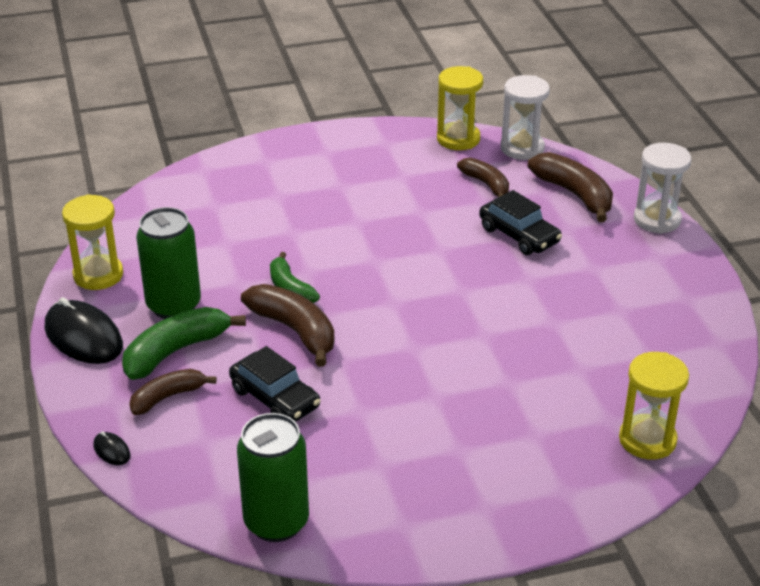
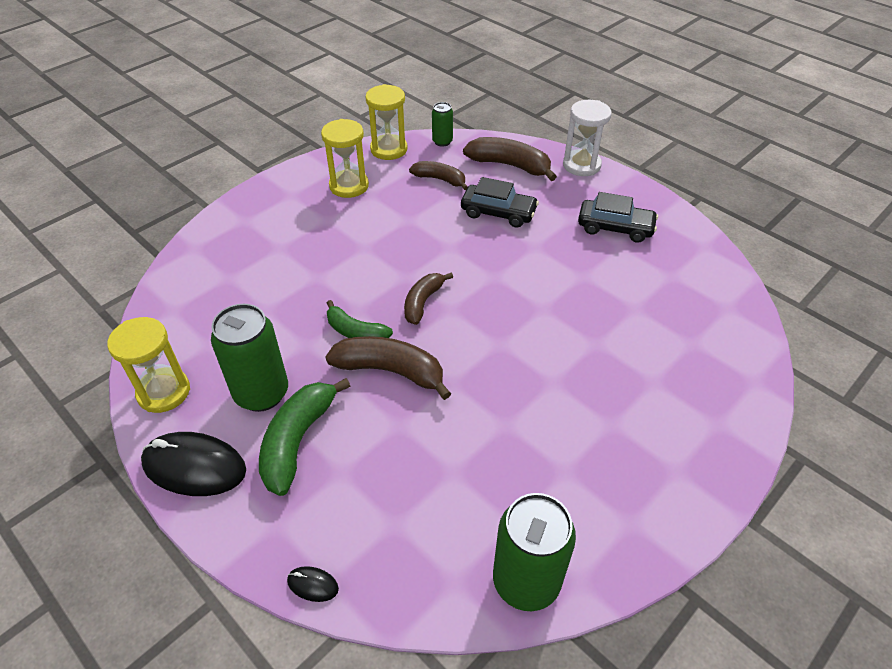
camera: 30 degrees left, 10 degrees up
(167, 397) = (325, 494): brown banana -> brown banana (423, 302)
(275, 398) = (424, 447): black car -> black car (615, 227)
(522, 148) = (442, 141): white hourglass -> green can
(647, 440) = (732, 348): yellow hourglass -> yellow hourglass (349, 186)

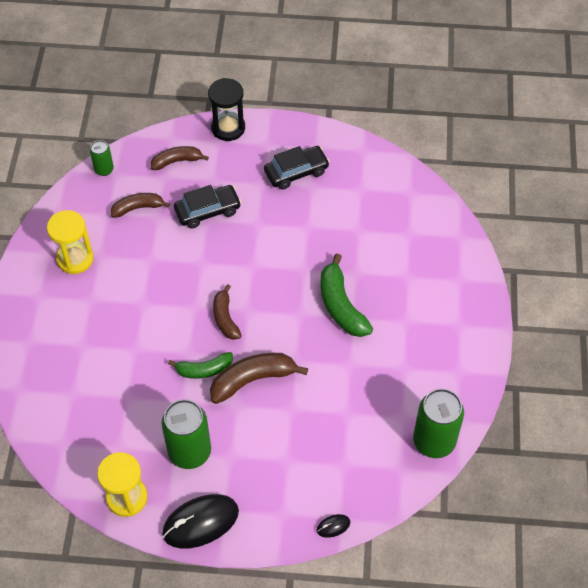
camera: 40 degrees left, 10 degrees up
(298, 441) = (243, 462): green banana -> green banana (341, 305)
(389, 149) = (70, 204): yellow hourglass -> none
(510, 165) = (177, 161): brown banana -> brown banana, size x0.64
(581, 165) = (228, 128): white hourglass -> black hourglass

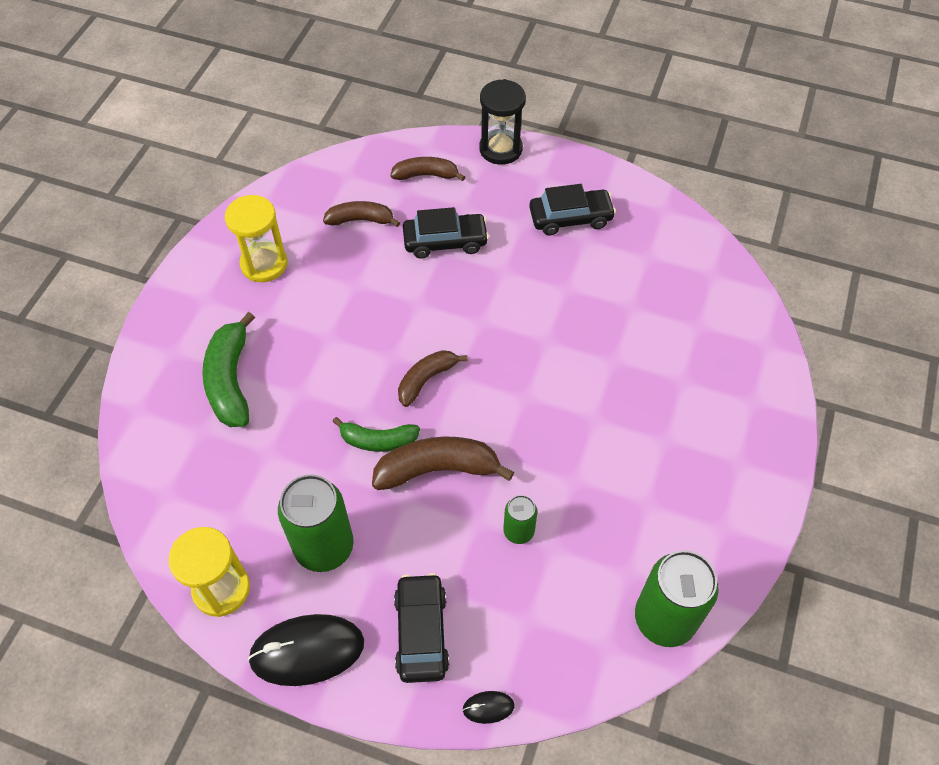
camera: 15 degrees right, 0 degrees up
(104, 169) = (335, 167): green can -> green can (518, 531)
(225, 318) = (426, 380): brown banana -> brown banana turned 45 degrees clockwise
(274, 491) = (421, 632): none -> black car
(341, 305) = (583, 398): green banana -> green banana (231, 380)

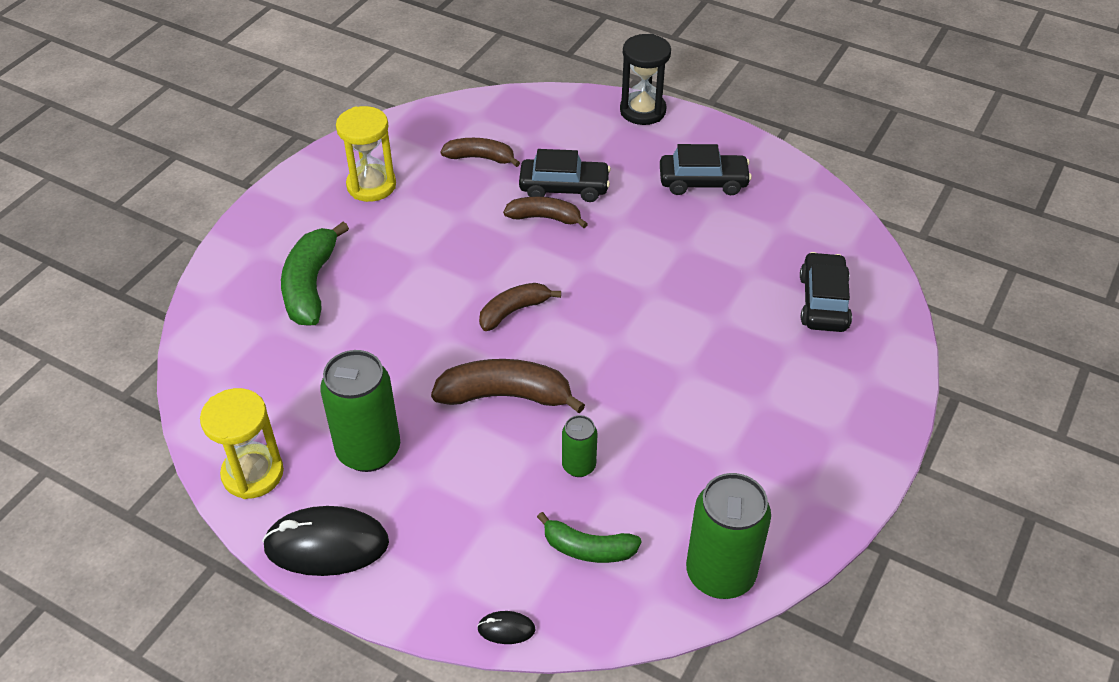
camera: 10 degrees right, 10 degrees down
(378, 440) = (449, 360): green banana -> green banana (588, 548)
(421, 632) = (451, 546): black car -> black car (823, 302)
(426, 175) = (558, 125): brown banana -> brown banana (545, 218)

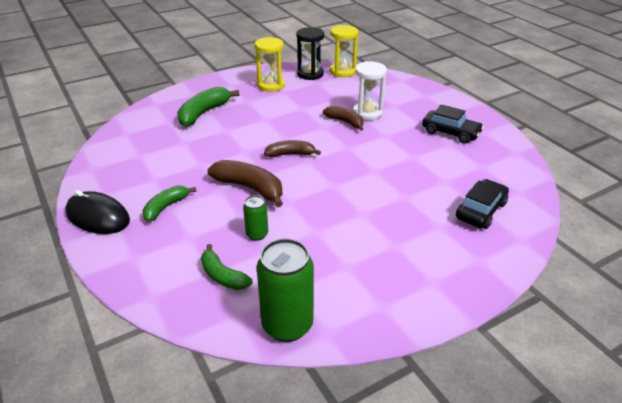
camera: 30 degrees right, 10 degrees down
(253, 474) = (99, 175): yellow hourglass -> yellow hourglass (342, 71)
(368, 451) = (159, 186): green can -> none
(413, 482) = (166, 207): none -> green banana
(480, 158) = (335, 90): brown banana -> none
(506, 629) = (140, 295): black mouse -> none
(564, 187) = (367, 113): black car -> white hourglass
(642, 111) = (441, 94): black hourglass -> black hourglass (310, 74)

